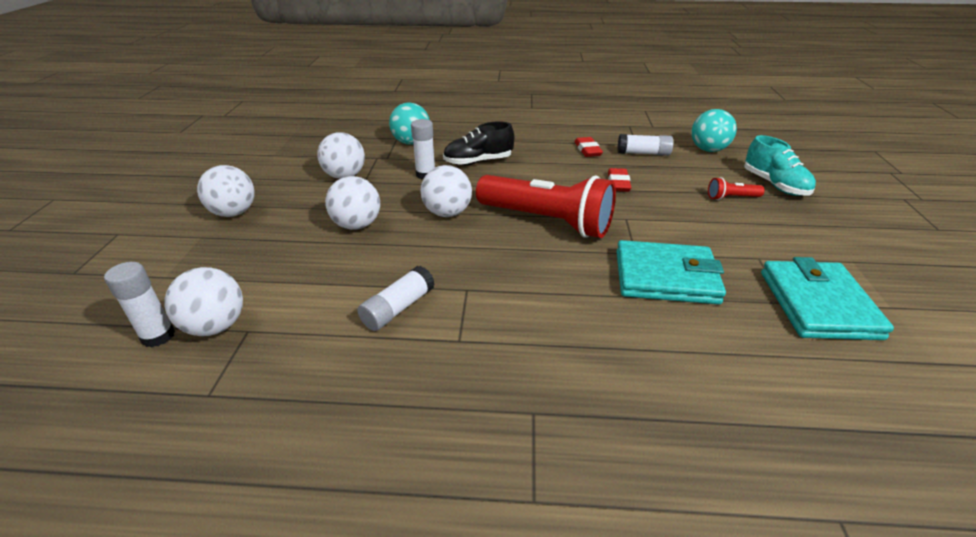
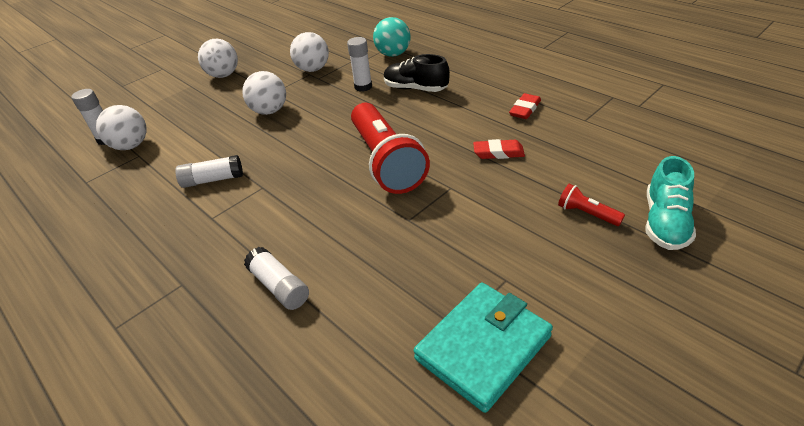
camera: 45 degrees right, 5 degrees up
(447, 213) = (331, 125): white ball -> none
(618, 183) = (498, 152): red eraser -> red eraser turned 45 degrees clockwise
(643, 153) = (575, 132): white glue stick -> white glue stick (279, 286)
(665, 277) = (398, 251): turquoise wallet -> none
(708, 150) = (657, 154): turquoise ball -> none

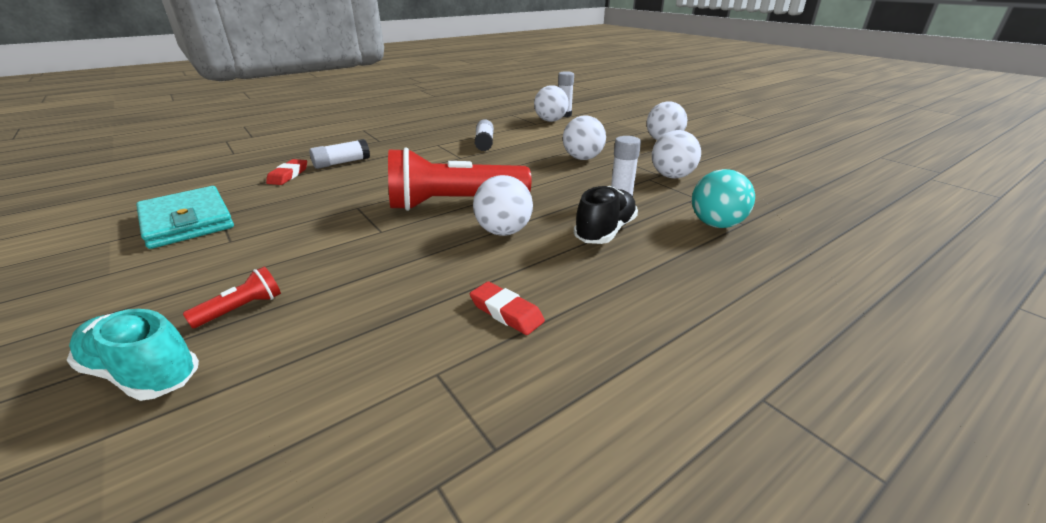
camera: 95 degrees right, 10 degrees down
(430, 127) = (503, 231): none -> white ball
(498, 152) = (415, 269): red eraser -> red eraser (288, 175)

